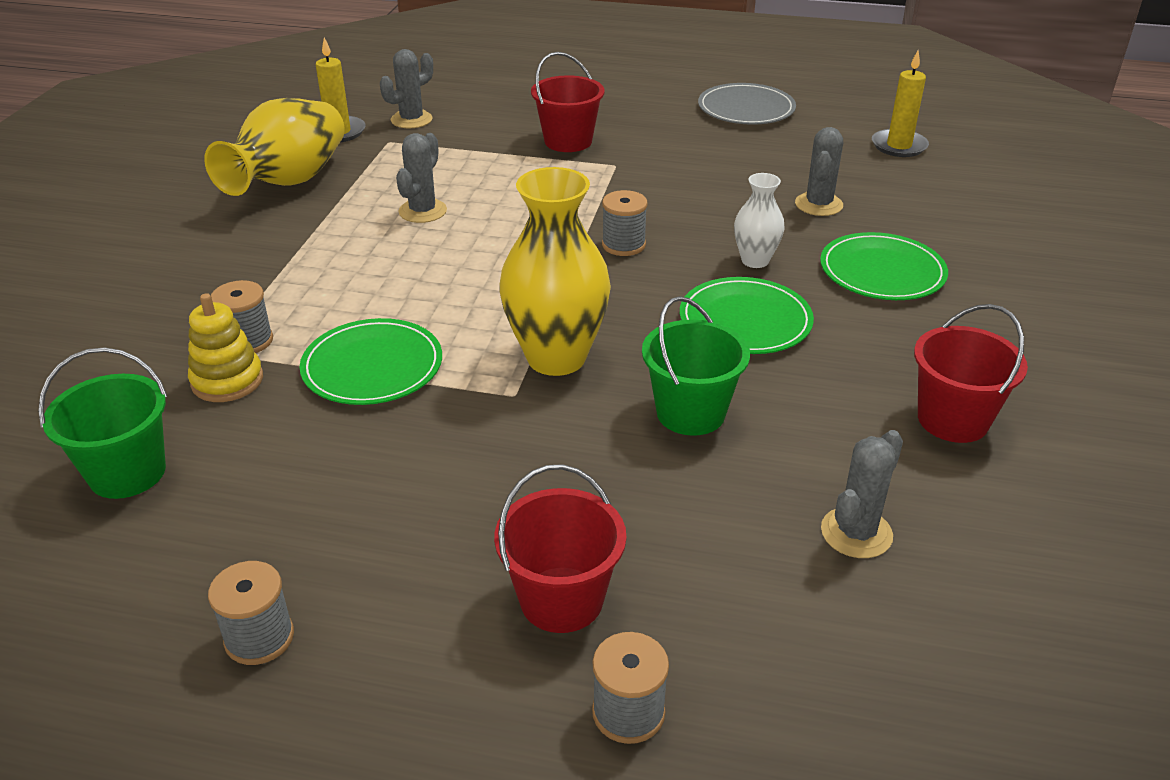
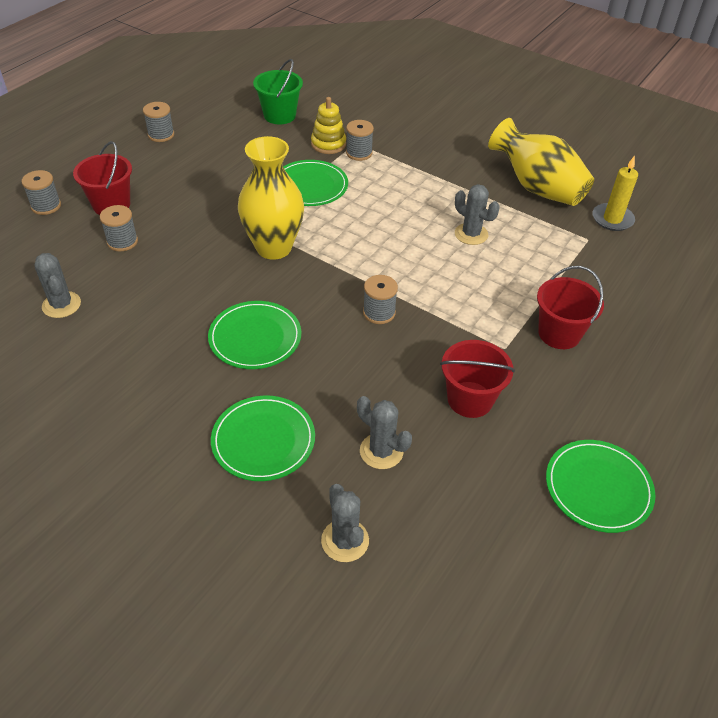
camera: 110 degrees right, 10 degrees up
(411, 120) = (626, 258): grey cactus -> grey cactus (345, 540)
(656, 531) = (122, 241): none -> grey spool
(690, 413) = (190, 281): green bucket -> none
(746, 109) = (598, 487): grey plate -> green plate
(755, 260) = (320, 373): white vase -> none
(899, 146) = (468, 583): yellow candle -> none
(953, 419) = (96, 388): red bucket -> red bucket (470, 399)

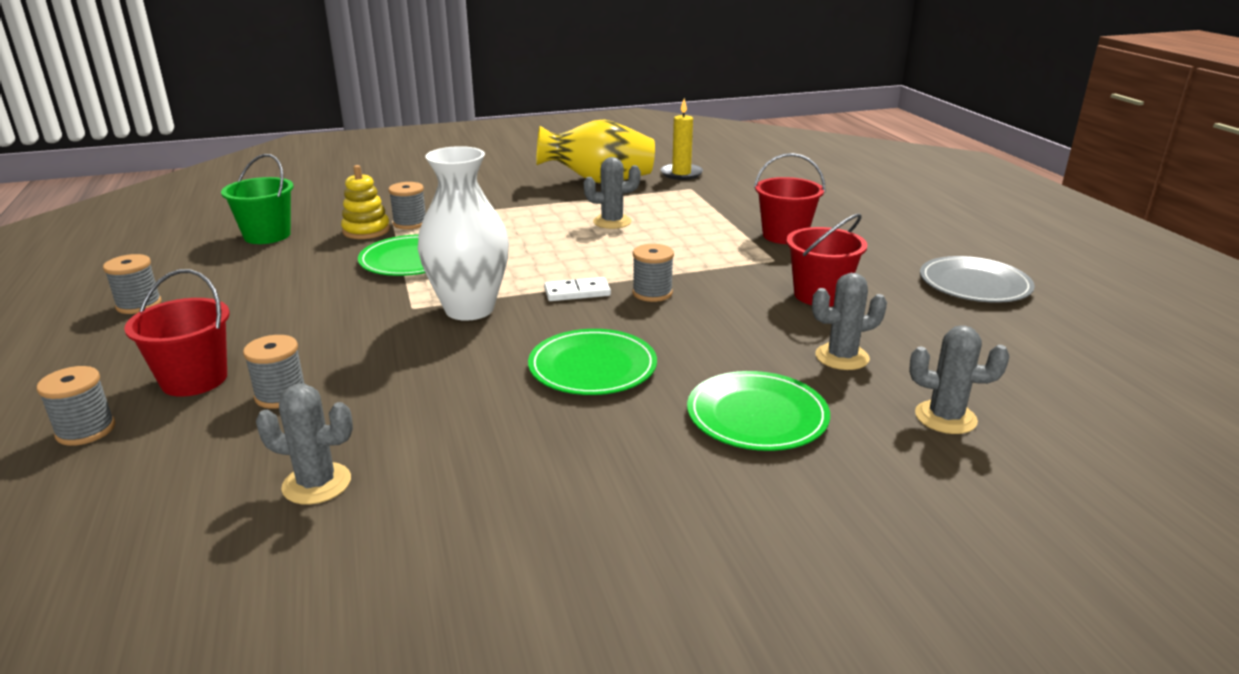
camera: 50 degrees left, 20 degrees down
(274, 248) = (469, 309): yellow vase -> white vase
(343, 278) = (577, 292): none -> white domino
(598, 487) = (974, 284): green plate -> grey plate

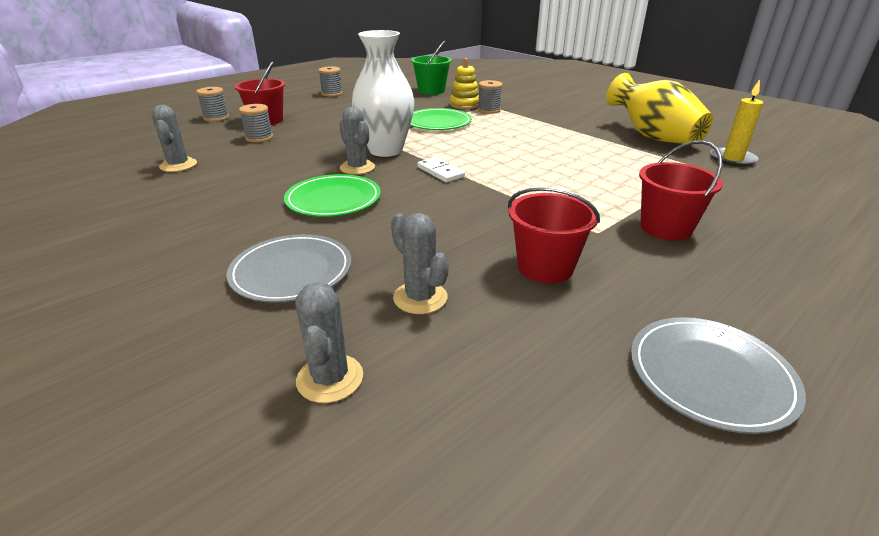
camera: 65 degrees right, 5 degrees up
(612, 222) = (579, 157): grey cactus -> grey cactus (357, 168)
(652, 293) = (466, 195): grey spool -> none
(757, 415) = (291, 271): green plate -> grey plate

